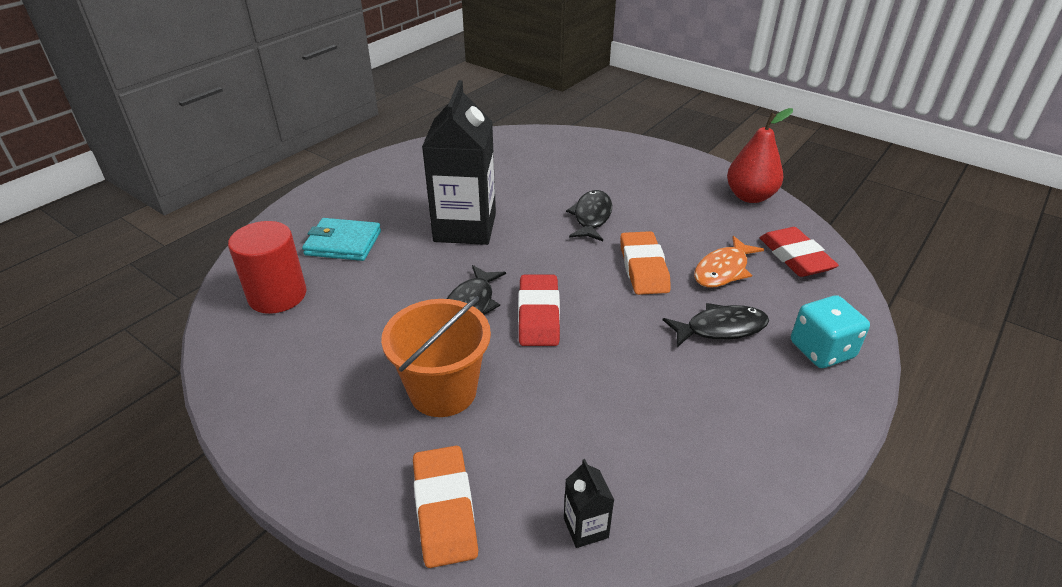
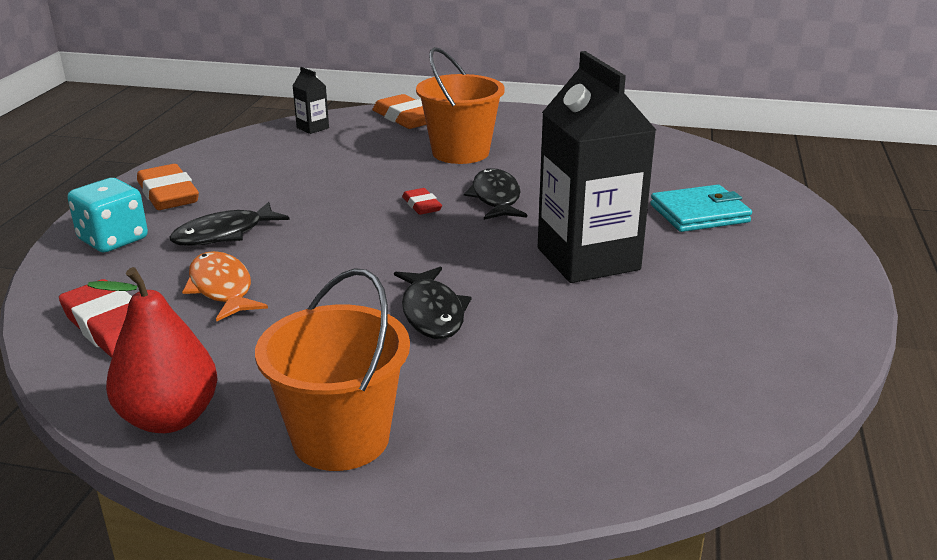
camera: 155 degrees right, 10 degrees down
(277, 295) = (682, 168): red cylinder -> none
(538, 315) = (422, 205): red eraser -> red eraser, size x0.55
(643, 268) = (328, 268): orange eraser -> orange eraser (168, 194)
(668, 170) = (341, 438): none -> orange bucket
(723, 270) = (222, 288): orange fish -> orange fish turned 45 degrees counterclockwise

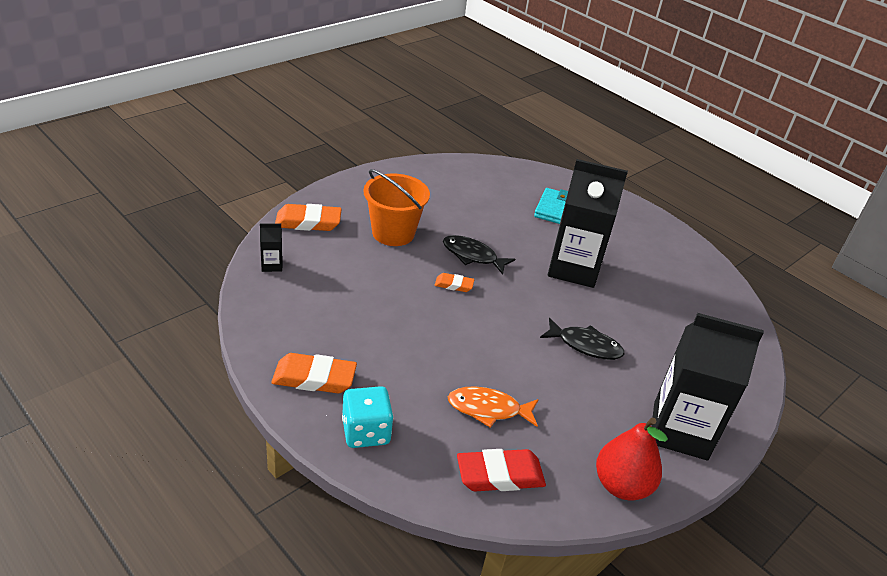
camera: 60 degrees left, 10 degrees up
(224, 234) = (411, 378): black fish -> none
(341, 438) = (680, 431): orange bucket -> black carton
(422, 205) = (454, 285): red eraser -> orange eraser

